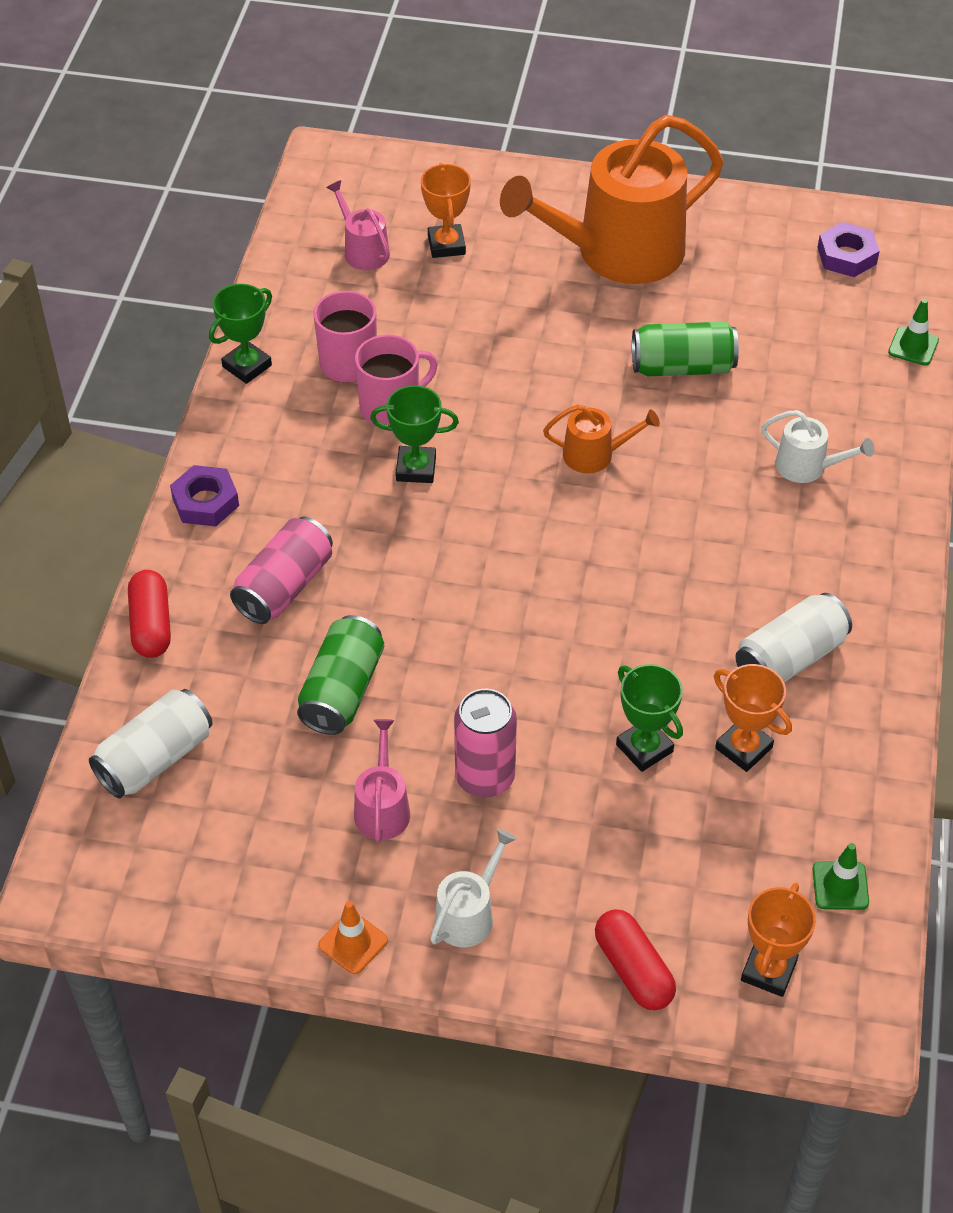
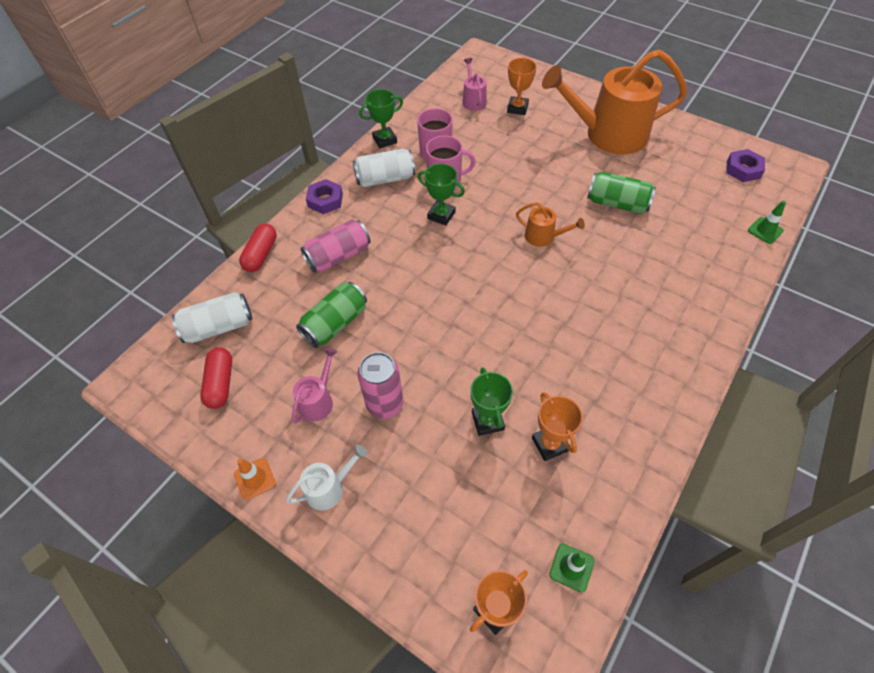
camera: 25 degrees right, 5 degrees up
(633, 969) = (408, 570): red capsule -> red capsule (221, 383)
(789, 658) = (605, 396): white can -> white can (385, 179)
(807, 466) = (668, 281): white watering can -> none

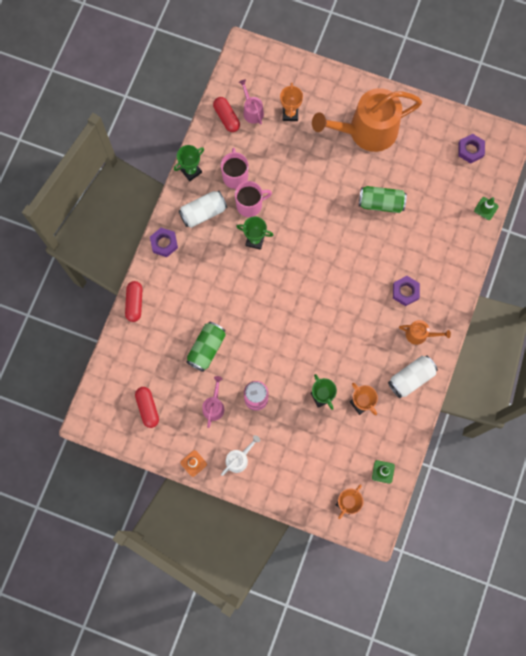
camera: 15 degrees left, 20 degrees up
(219, 327) = (129, 368): white can -> white can (411, 378)
(338, 256) = (191, 293): pink can -> none
(442, 102) = (226, 117): none -> red capsule
(543, 237) = (332, 246): orange watering can -> orange watering can (419, 334)
(641, 306) = (405, 292): none -> purple nut

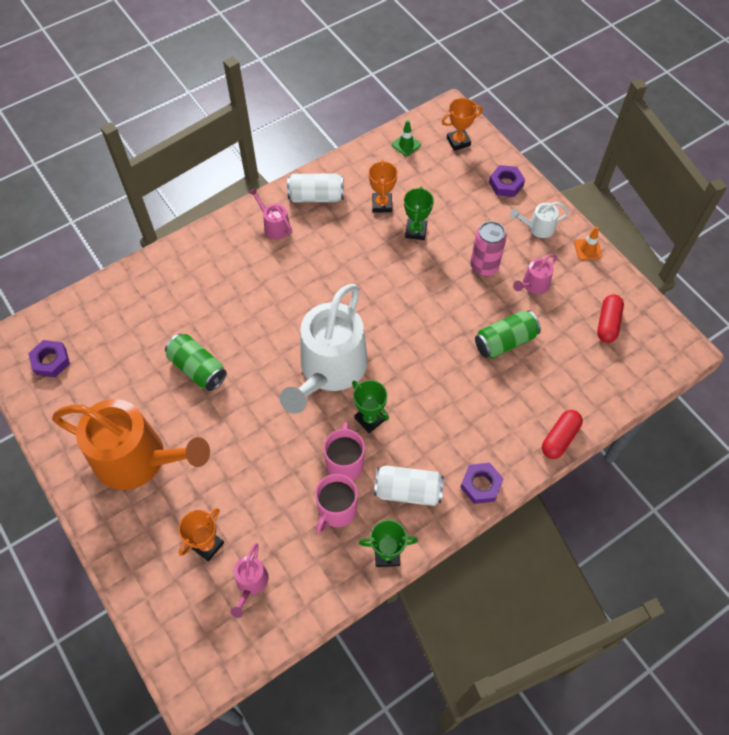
camera: 145 degrees left, 15 degrees down
(226, 117) = (289, 597): red capsule -> none
(250, 205) = (345, 463): pink mug -> pink mug turned 75 degrees clockwise
(302, 256) = (330, 369): none -> white watering can
(405, 292) = (253, 269): purple nut -> purple nut (506, 184)
(419, 334) = (274, 226): orange watering can -> pink watering can
(486, 208) = (98, 294): green traffic cone -> none

